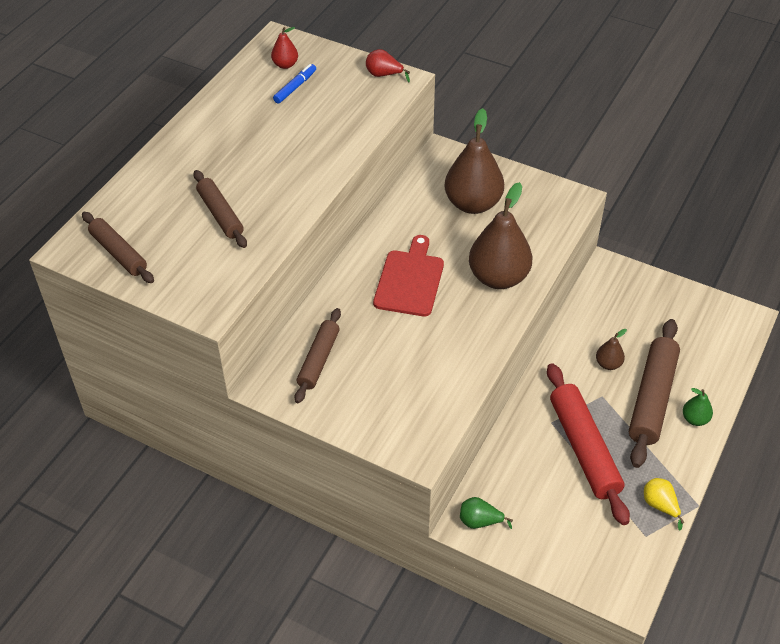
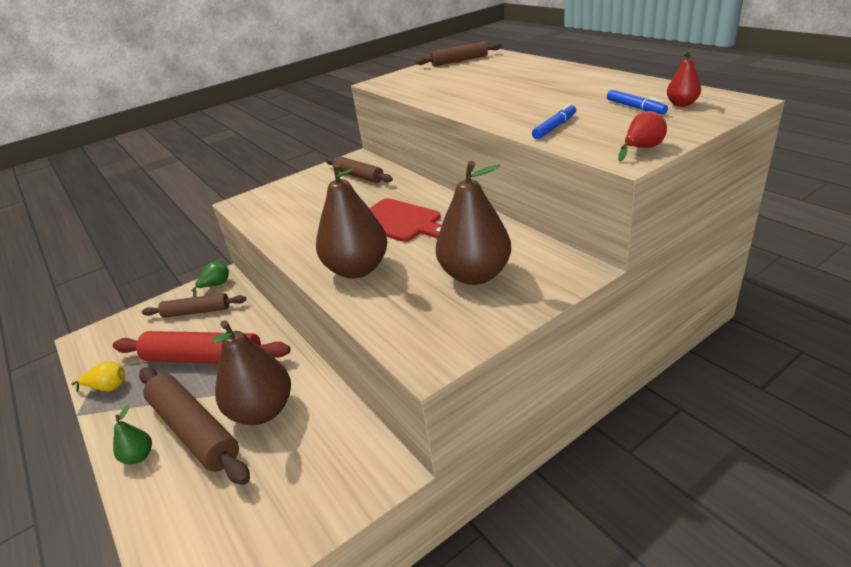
camera: 120 degrees right, 15 degrees down
(220, 214) = (469, 83): brown rolling pin -> brown rolling pin (196, 312)
(348, 124) = (555, 127): none -> blue marker
(608, 364) = (262, 411): brown pear -> brown pear, size x2.16

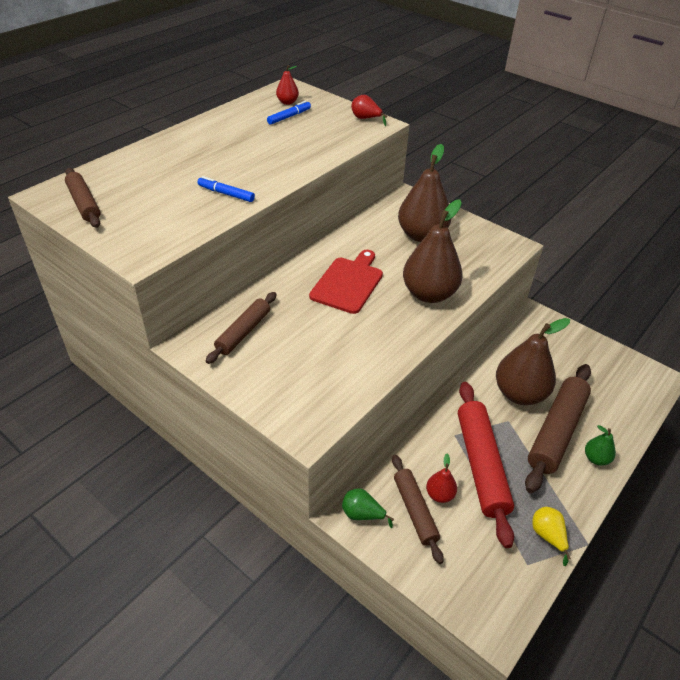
camera: 110 degrees left, 10 degrees up
(198, 327) = (439, 495): none -> red pear
(555, 127) = (323, 145): blue marker -> blue marker (226, 194)

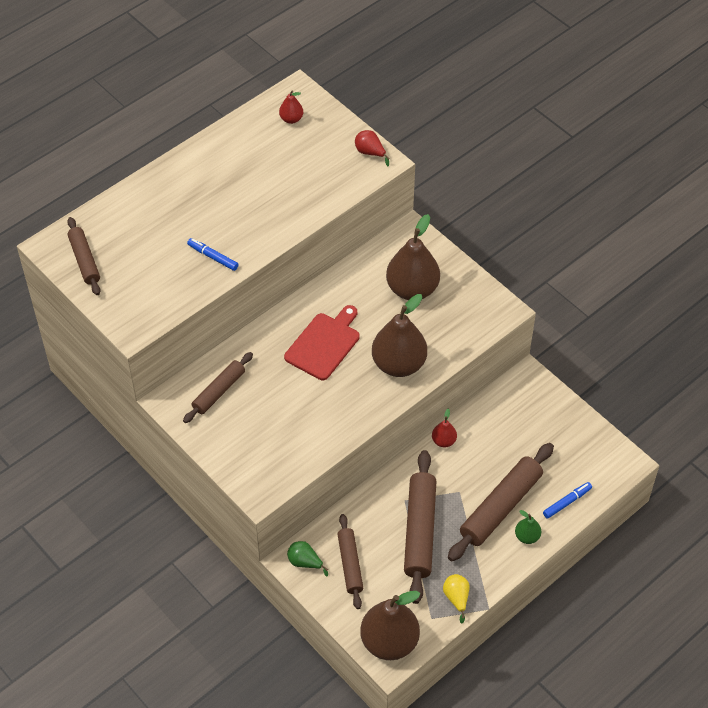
camera: 10 degrees right, 10 degrees up
(289, 117) = (289, 144): blue marker -> blue marker (567, 502)
(439, 495) = (375, 553): red pear -> red pear (443, 441)
(481, 465) = (419, 531): red rolling pin -> brown rolling pin
(519, 394) = (479, 465): brown pear -> brown pear (389, 642)

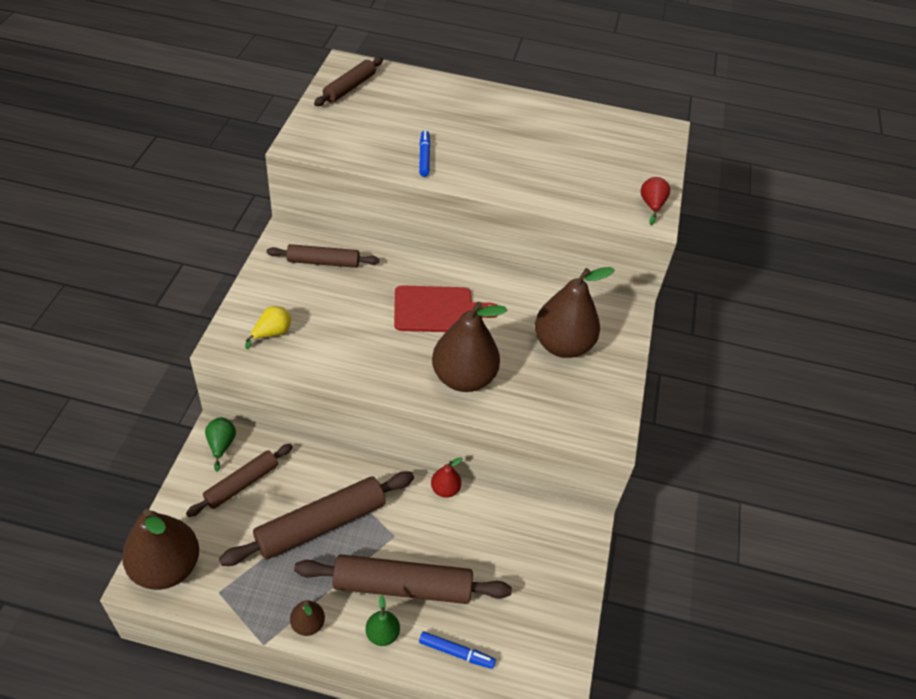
camera: 50 degrees right, 5 degrees down
(291, 119) = (629, 139): red pear -> none
(456, 598) = (258, 604): yellow pear -> yellow pear (272, 333)
(491, 576) = (308, 624): none -> brown pear

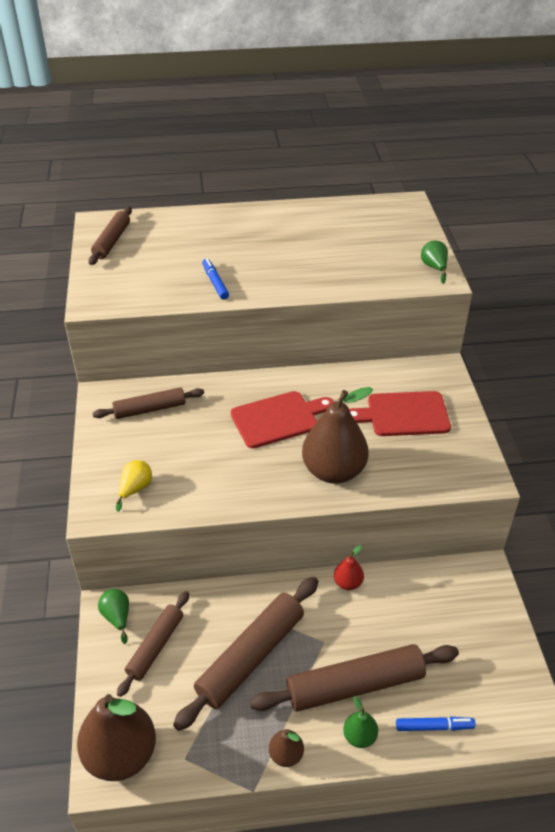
camera: 15 degrees left, 5 degrees down
(562, 345) = (403, 414): brown pear -> red cutting board
(651, 205) = (434, 267): red pear -> green pear

